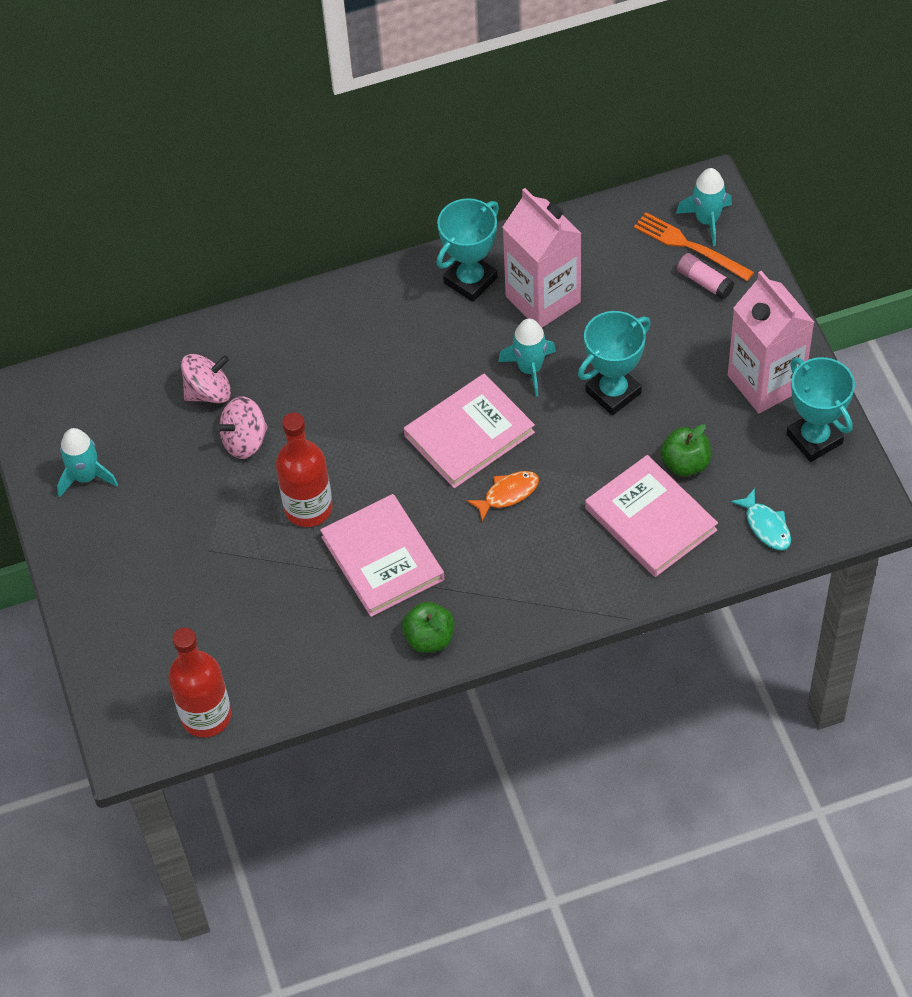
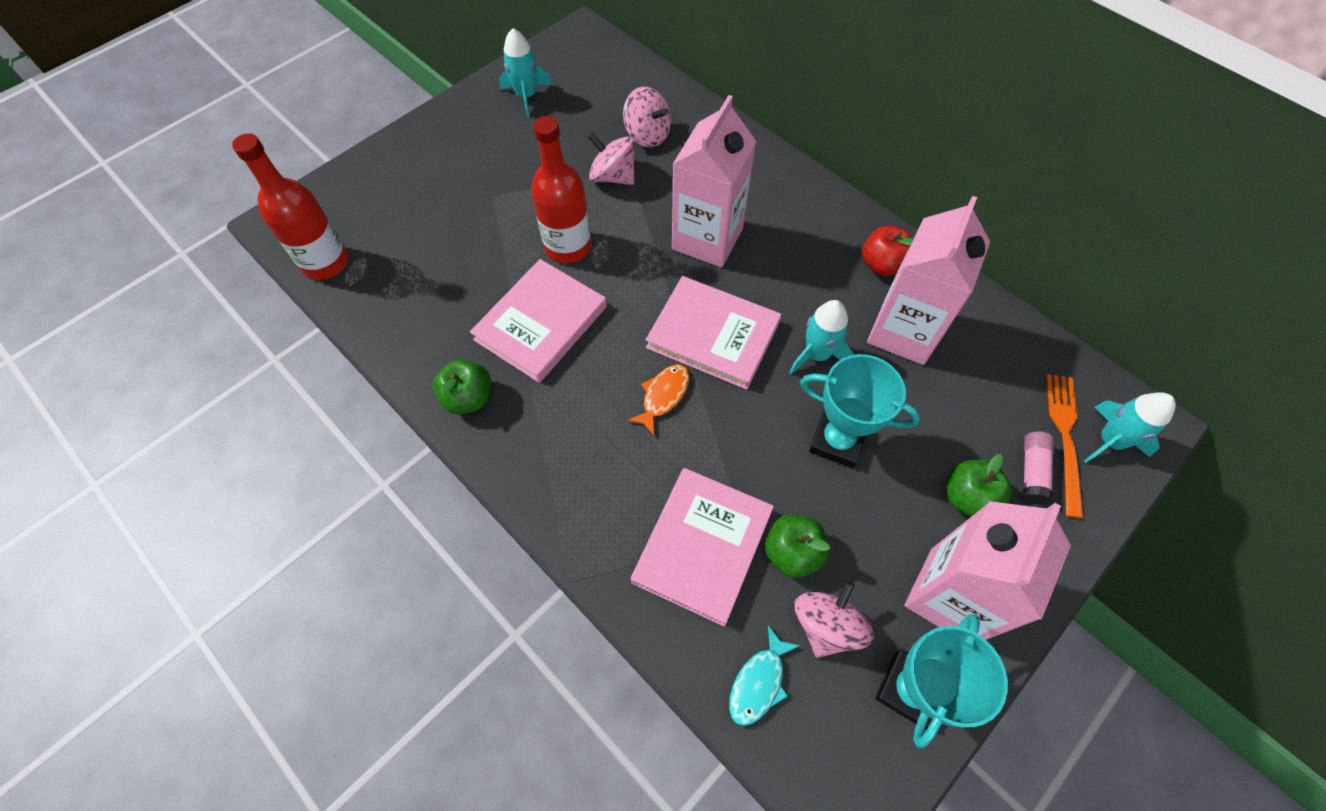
camera: 60 degrees right, 5 degrees up
(365, 396) = (707, 239): none -> pink carton
(470, 280) = (882, 265): turquoise trophy -> red apple
(508, 494) = (663, 396): orange fish -> orange fish turned 90 degrees counterclockwise
(702, 333) = (967, 497): none -> green apple
(748, 467) = (826, 625): none -> pink spinning top

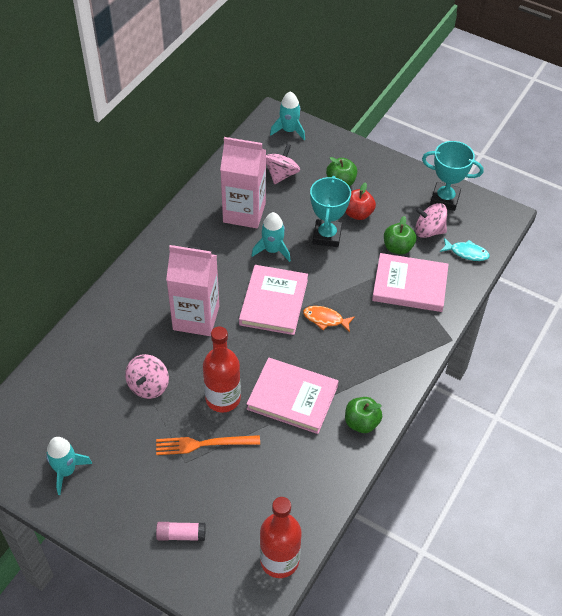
camera: 105 degrees left, 10 degrees down
(647, 135) = (100, 373): pink spinning top -> pink spinning top (281, 174)
(882, 265) = (196, 225): red apple -> red apple (358, 214)
(950, 595) = (395, 187): pink carton -> none
(1032, 472) = (317, 159): pink glue stick -> pink glue stick (181, 535)
(1065, 437) = (293, 146): orange fork -> orange fork (203, 444)

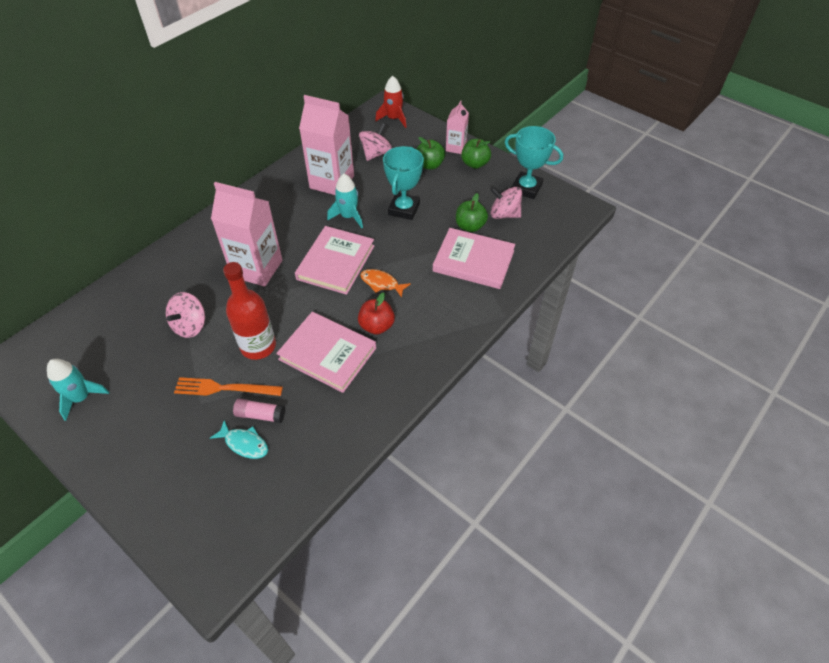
camera: 10 degrees right, 0 degrees up
(181, 535) = (171, 478): pink glue stick -> pink glue stick (260, 415)
(279, 560) = (264, 520): red bottle -> none
(289, 130) = (393, 118): turquoise rocket -> red rocket
(358, 214) = (439, 193): red apple -> red apple (376, 326)
(361, 423) = (391, 387): green apple -> green apple (475, 164)
(363, 159) = (456, 147): none -> pink carton
(466, 253) = (537, 237): turquoise fish -> turquoise fish (244, 443)

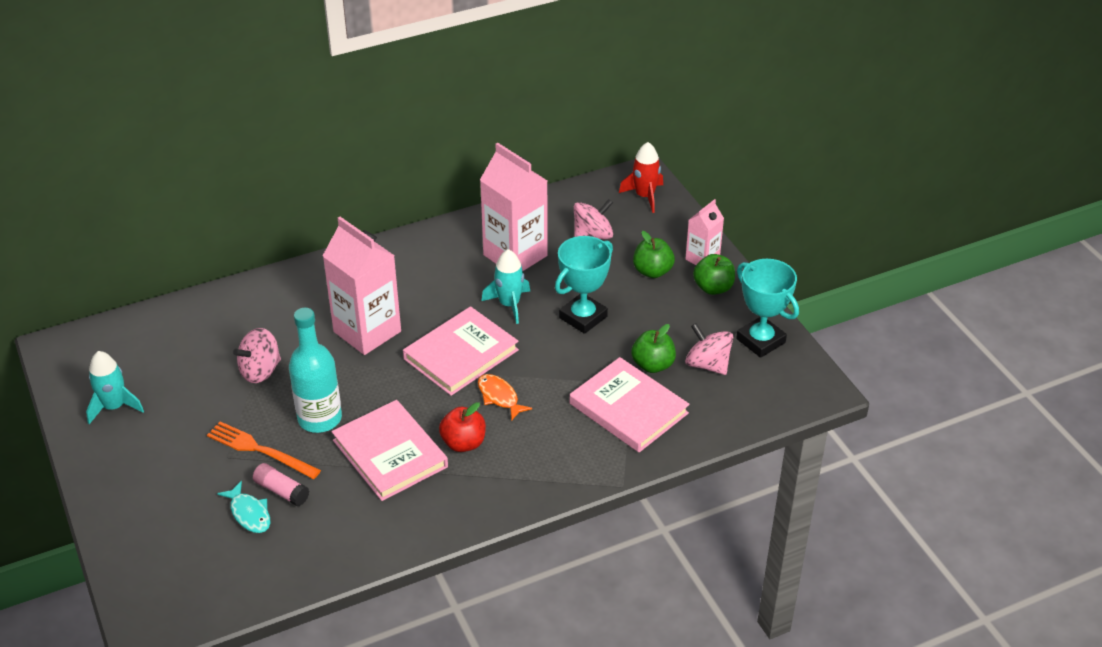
camera: 25 degrees right, 10 degrees down
(258, 346) = (320, 418): red bottle -> turquoise bottle

